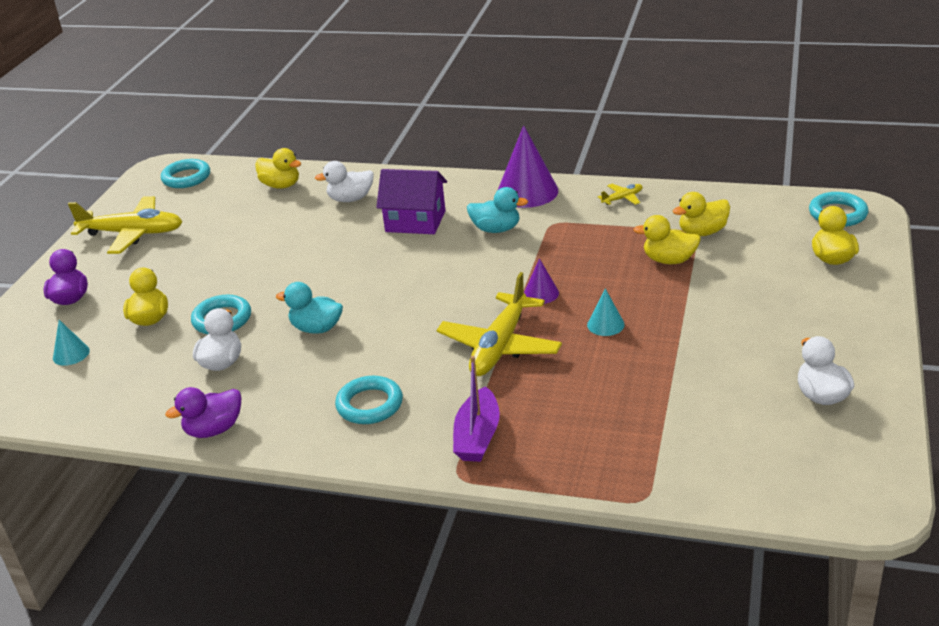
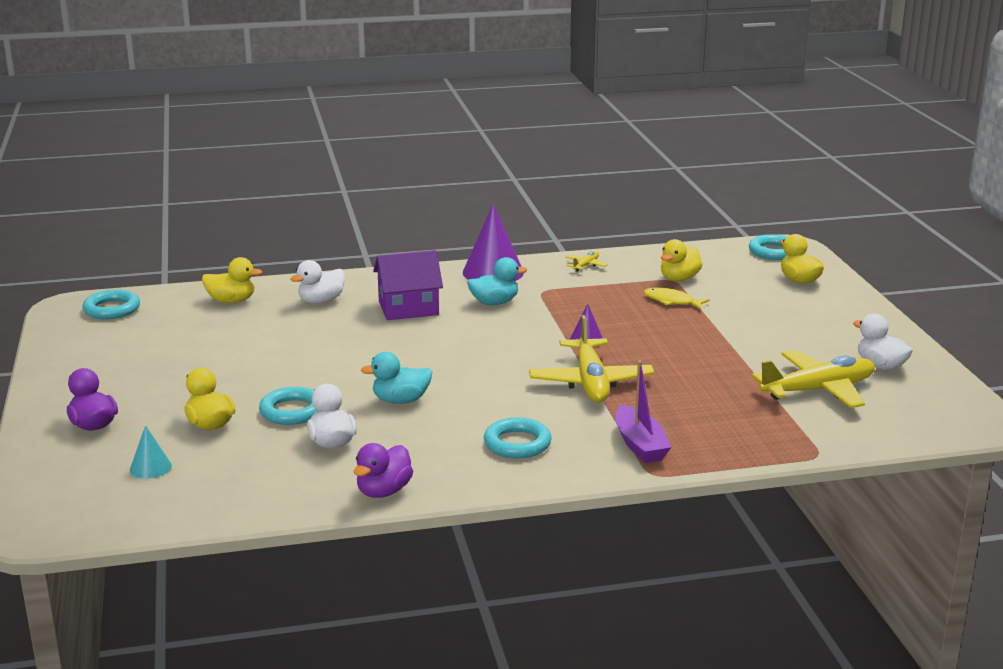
camera: 30 degrees left, 10 degrees down
(133, 234) = (103, 362): yellow plane -> yellow plane (818, 390)
(605, 324) = (665, 352): turquoise cone -> none
(669, 260) = (672, 301): yellow duck -> yellow fish

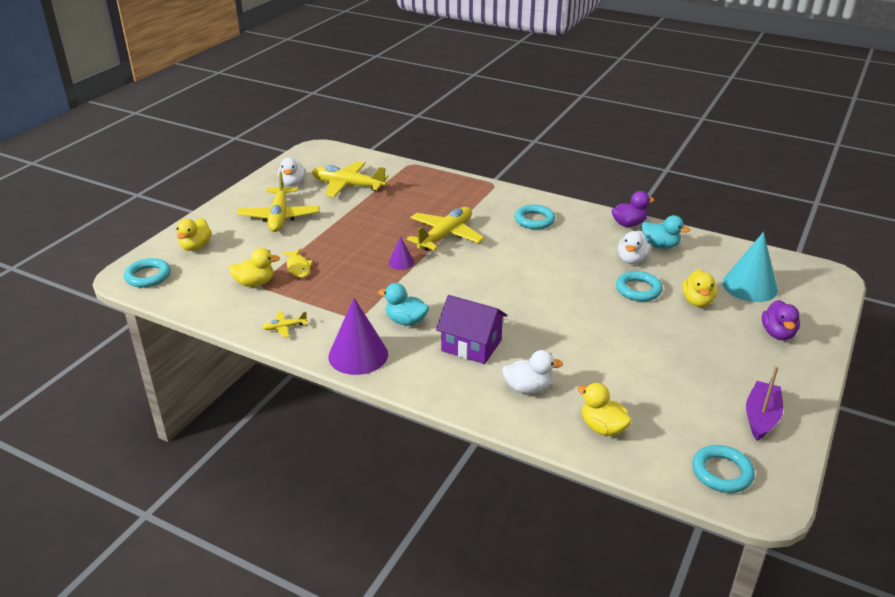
camera: 140 degrees left, 10 degrees up
(150, 467) = (749, 286): turquoise cone -> turquoise cone, size x1.99
(400, 400) = (565, 269): turquoise duck -> turquoise duck (660, 245)
(640, 445) = (478, 197): purple boat -> purple boat (761, 417)
(798, 330) = (279, 217): none -> yellow plane

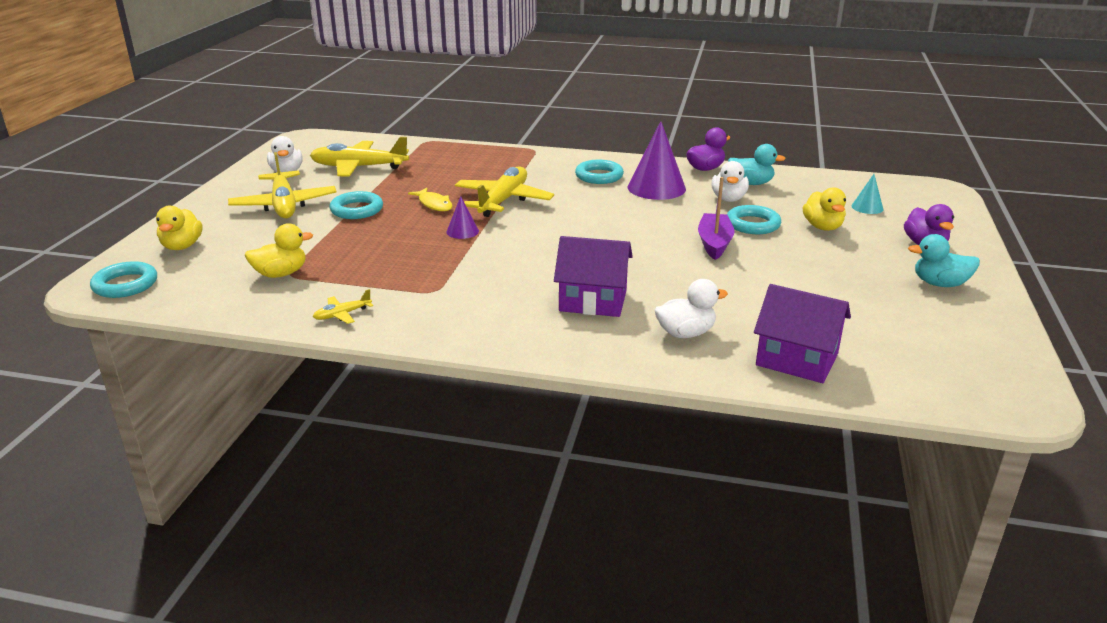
camera: 15 degrees left, 5 degrees down
(298, 267) = (332, 251): yellow fish -> yellow fish (434, 204)
(358, 355) = (455, 330): purple cone -> purple cone (656, 188)
(406, 321) = (498, 287): turquoise duck -> turquoise duck (939, 284)
(602, 428) = (797, 359): yellow duck -> purple house
(722, 472) = (958, 382): turquoise ring -> turquoise ring (357, 210)
(749, 286) = (867, 207): turquoise cone -> turquoise cone, size x0.50
(761, 417) = (962, 322): purple boat -> purple boat (714, 243)

